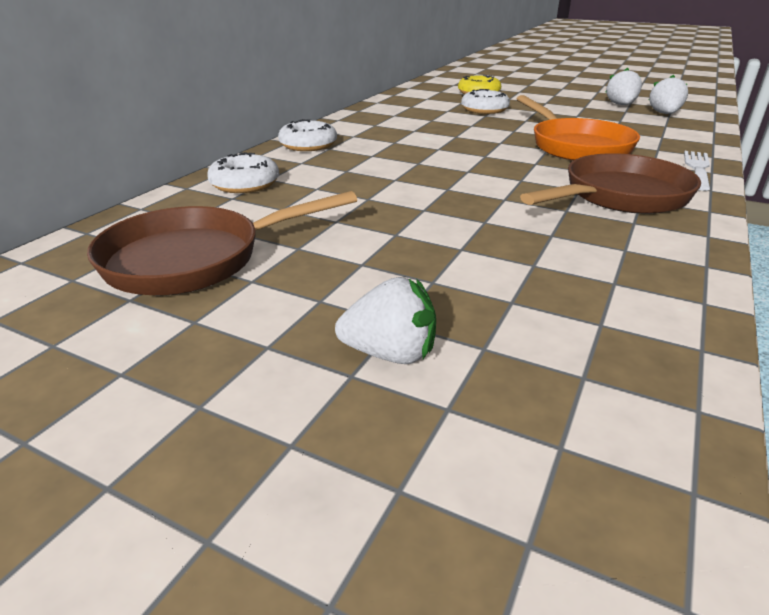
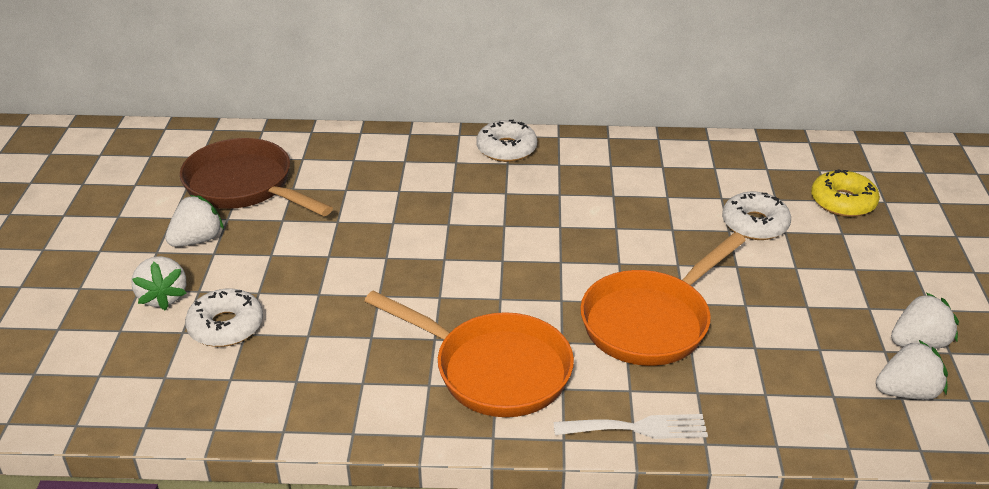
camera: 65 degrees right, 5 degrees up
(245, 184) = (384, 154): white donut -> white donut (226, 326)
(276, 308) = (197, 240): none -> white strawberry
(619, 196) = (494, 370): brown pan -> orange pan

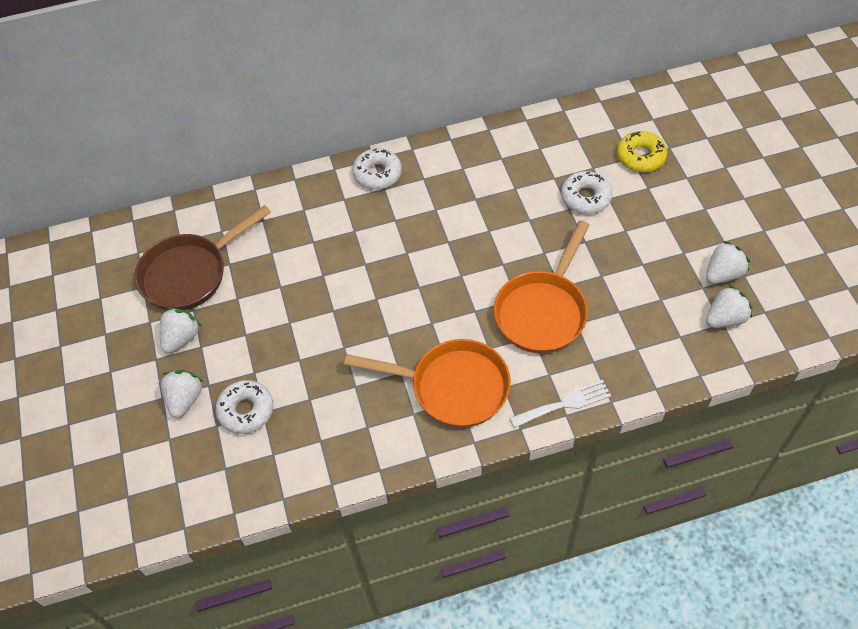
camera: 15 degrees left, 20 degrees up
(163, 297) = (185, 399): white strawberry -> white strawberry turned 135 degrees counterclockwise
(245, 186) = (190, 273): brown pan -> brown pan turned 60 degrees counterclockwise

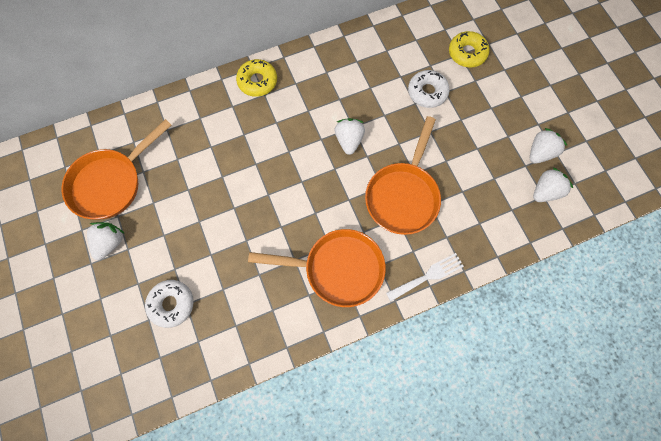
camera: 10 degrees left, 15 degrees up
(185, 399) = (119, 298): white strawberry -> white strawberry (349, 140)
(190, 273) = (111, 183): brown pan -> orange pan
(377, 174) = (257, 81): white donut -> yellow donut

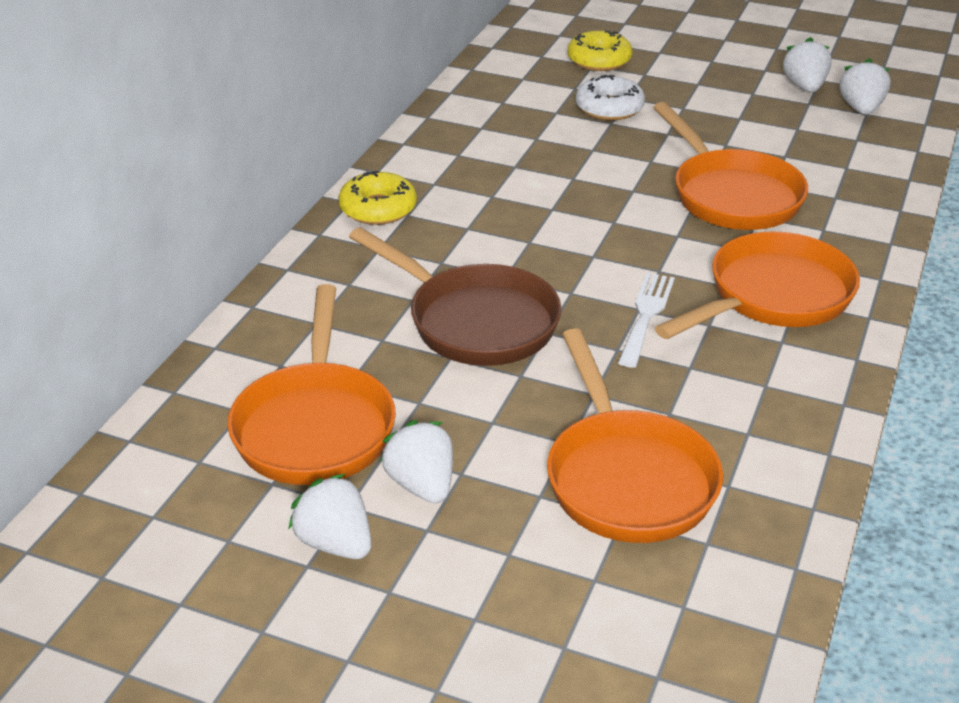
camera: 45 degrees left, 35 degrees down
(171, 304) = (627, 478): white donut -> orange pan
(217, 178) = (475, 321): none -> brown pan
(349, 140) = (589, 190): white strawberry -> white strawberry (335, 543)
(428, 276) = (874, 237): white fork -> white fork (646, 315)

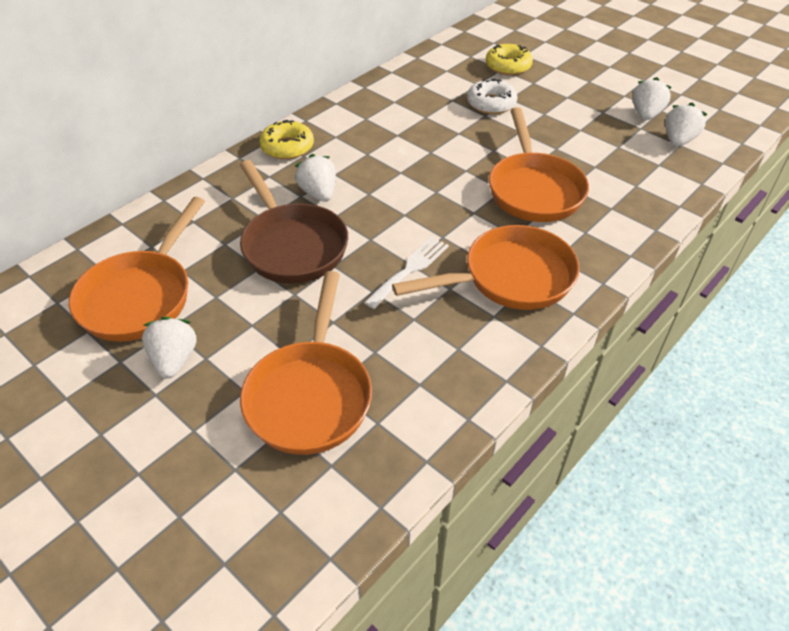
camera: 20 degrees right, 10 degrees up
(335, 543) = (93, 387): white strawberry -> white strawberry (318, 193)

